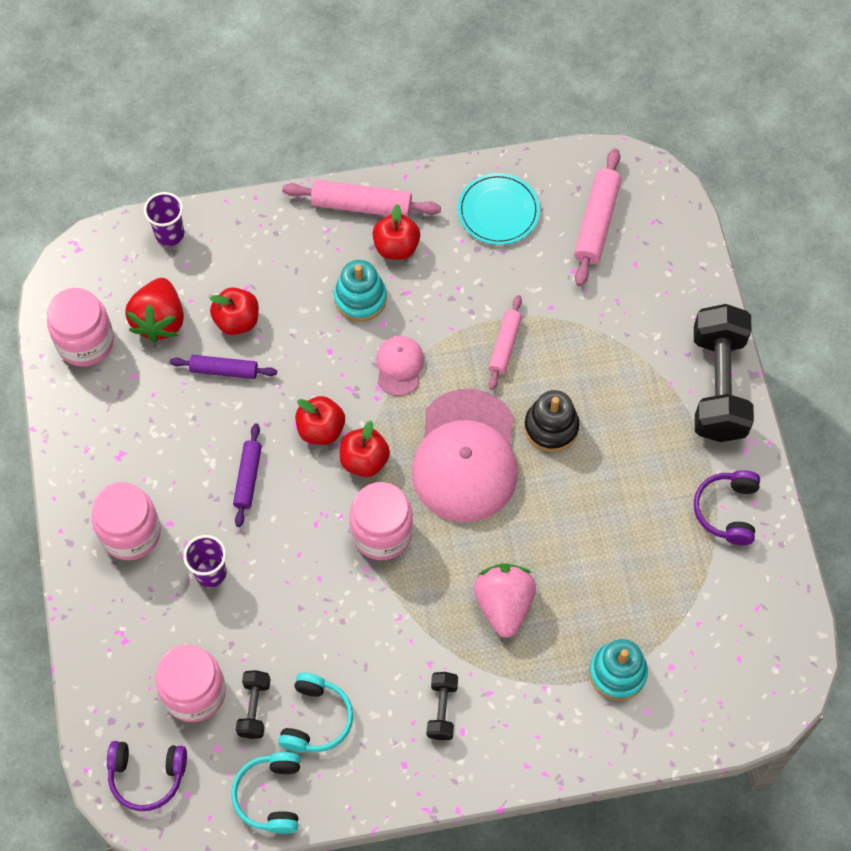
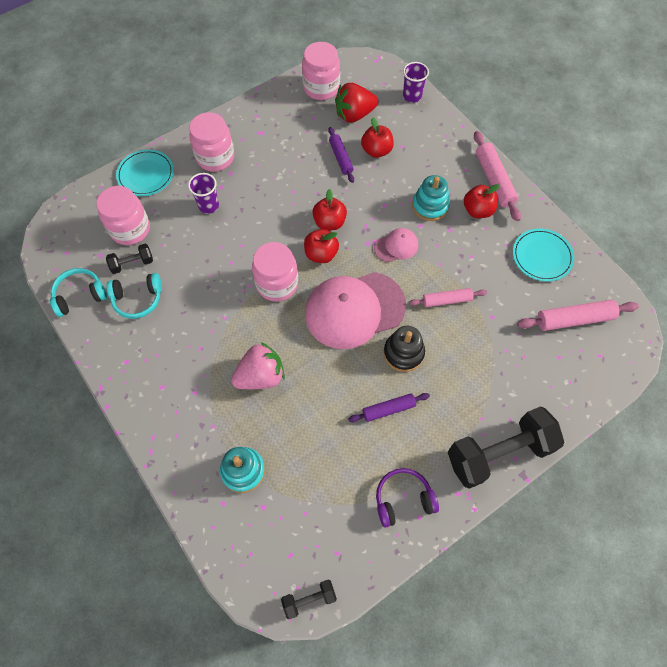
camera: 65 degrees right, 0 degrees up
(108, 640) = (146, 174): none -> turquoise plate
(147, 776) = (70, 228): purple headphones -> none
(248, 478) = (278, 199): purple rolling pin -> purple rolling pin (388, 409)
(442, 709) = (172, 368): black dumbbell -> black dumbbell (309, 599)

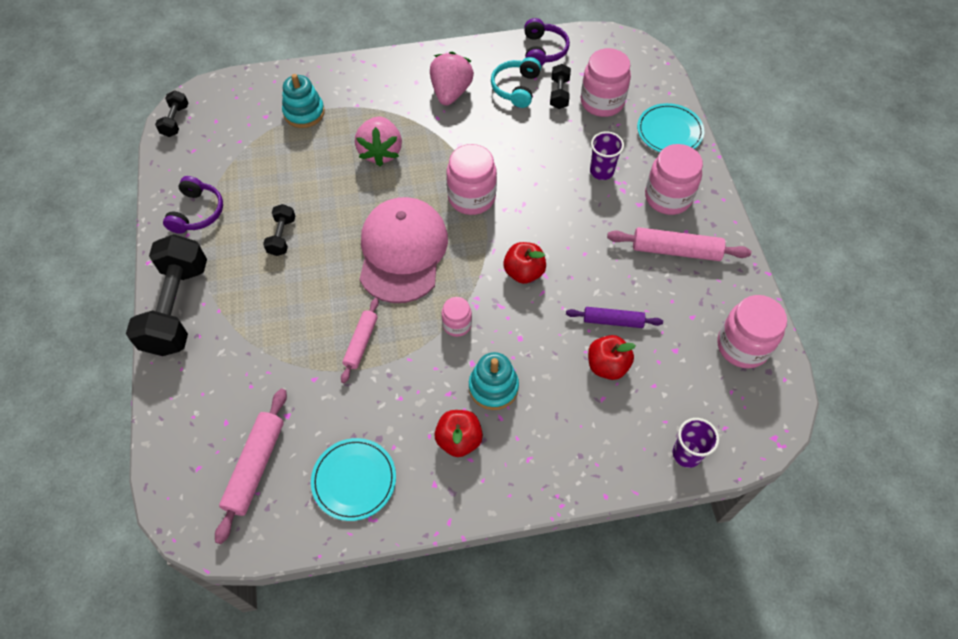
camera: 115 degrees right, 5 degrees down
(80, 295) = (543, 50): turquoise headphones -> purple headphones
(164, 350) = (451, 92): none -> pink strawberry
(321, 254) = (486, 248): red apple -> none
(354, 115) = (679, 366): red strawberry -> none
(388, 409) = (282, 236): purple rolling pin -> black dumbbell
(396, 246) = (457, 324): pink cap -> pink jar
(403, 353) = (328, 274): black stacking toy -> none
(494, 180) = (494, 486): pink rolling pin -> pink rolling pin (676, 250)

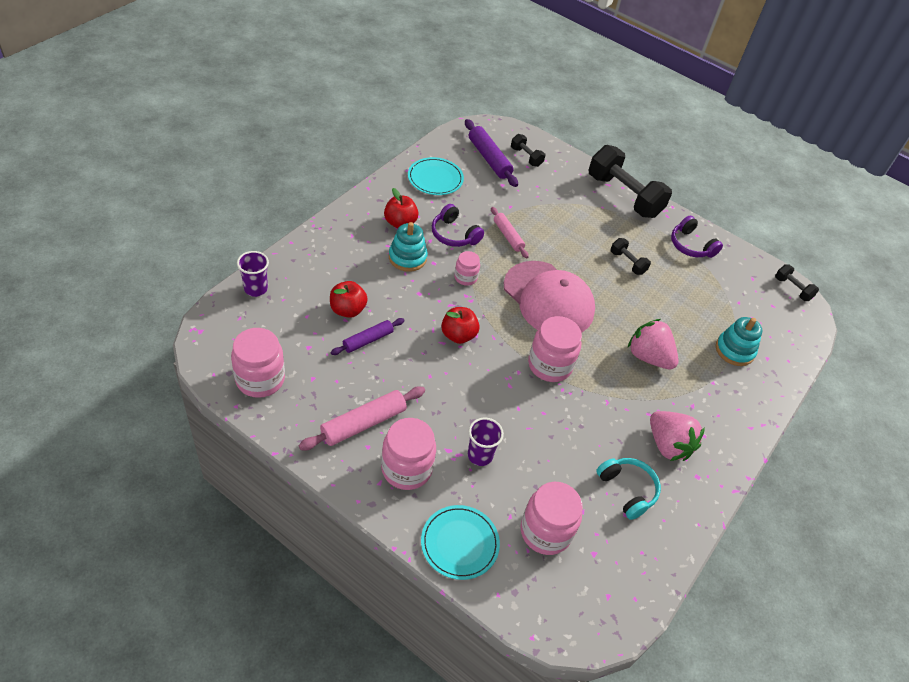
camera: 130 degrees right, 10 degrees down
(255, 467) = (489, 159): pink rolling pin -> purple rolling pin
(543, 50) = (653, 554): purple headphones -> purple headphones (454, 234)
(559, 94) = (588, 512): black dumbbell -> black dumbbell (526, 157)

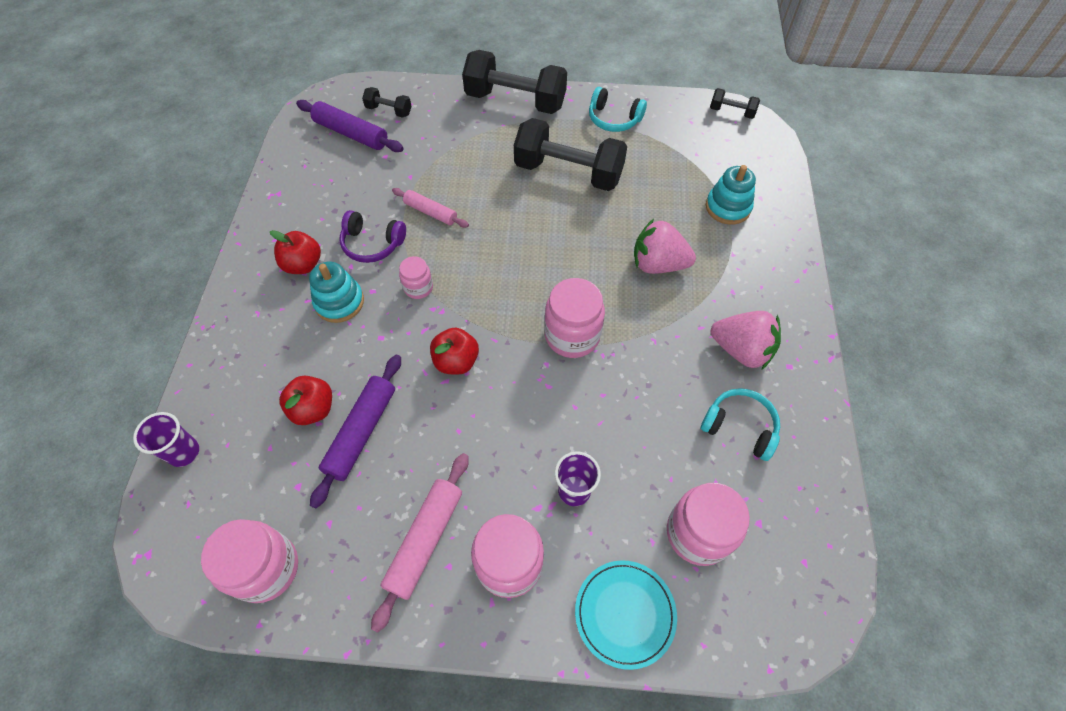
camera: 25 degrees left, 10 degrees up
(368, 340) = (361, 432): purple rolling pin -> purple rolling pin, size x1.54
(435, 178) = (308, 189): turquoise plate -> none
(548, 299) = (520, 260): pink cap -> none
(627, 263) = (568, 172): black dumbbell -> black dumbbell, size x2.17
(691, 245) = (613, 119): purple headphones -> turquoise headphones

